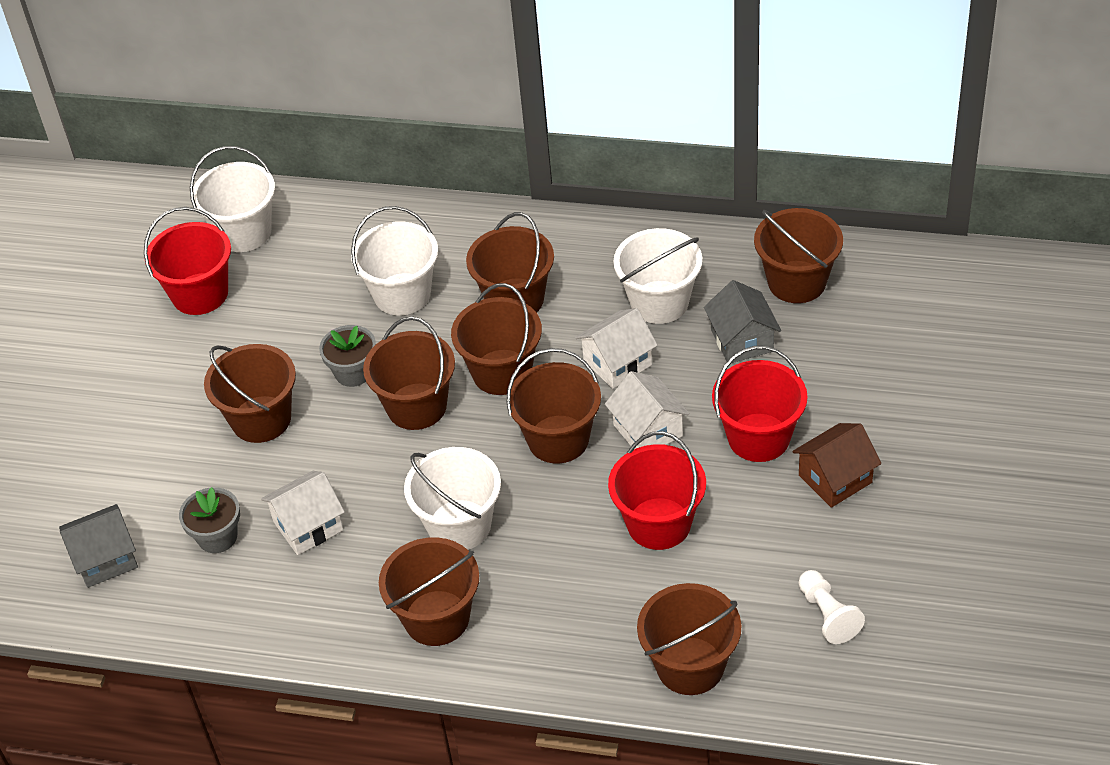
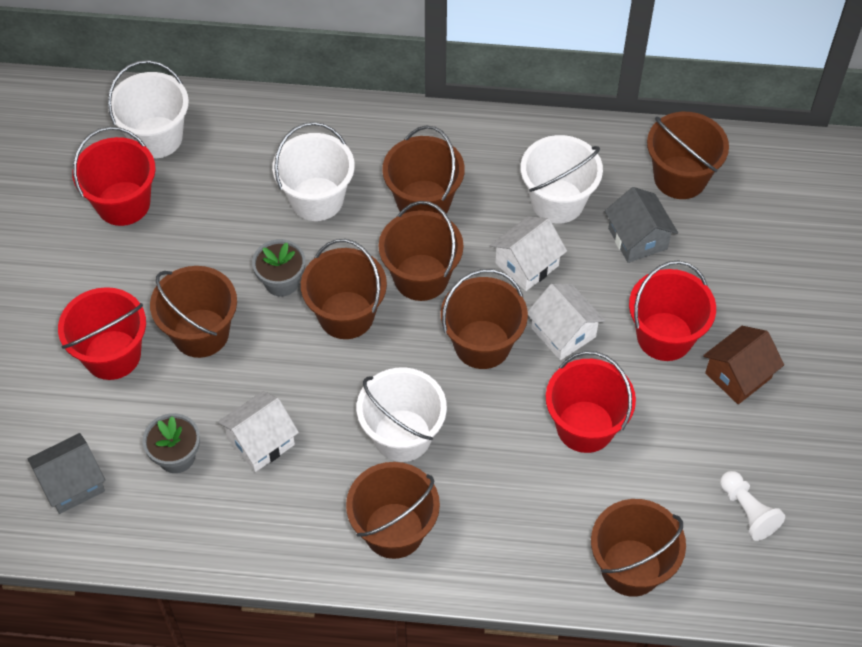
camera: 10 degrees left, 10 degrees up
(166, 437) = (112, 355): none -> red bucket

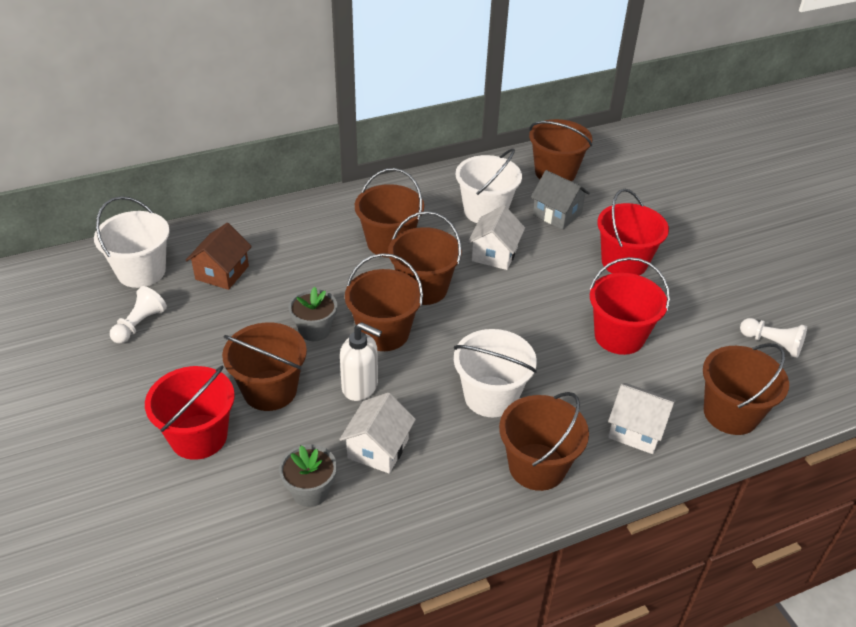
camera: 30 degrees left, 15 degrees down
(72, 483) = (224, 556): grey house -> none
(123, 203) = (139, 324): red bucket -> white pawn
(285, 367) = (360, 387): none -> white soap dispenser
(317, 199) = (305, 268): white bucket -> none
(482, 344) = (503, 313): brown bucket -> none
(563, 332) = (554, 285): white house -> white house (636, 430)
(738, 375) = (691, 267): brown house -> brown house (222, 272)

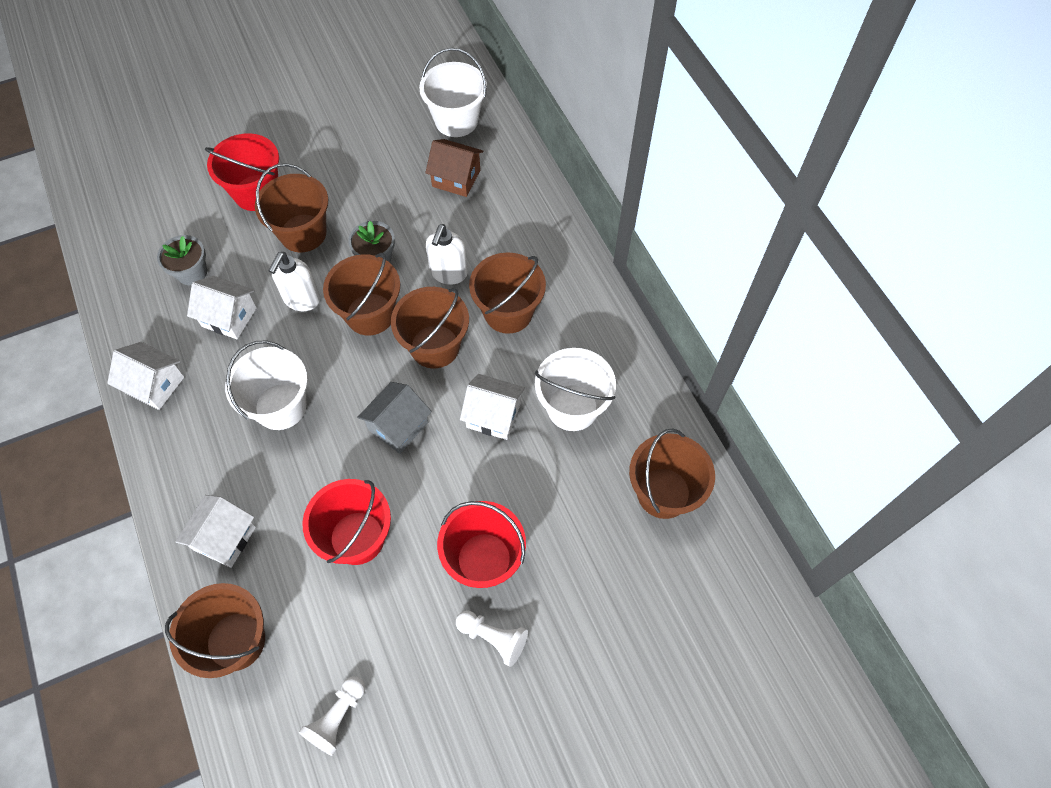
camera: 90 degrees right, 20 degrees up
(139, 324) = (387, 132): white pawn -> white pawn (493, 638)
(340, 279) = (448, 273): none -> white soap dispenser
(466, 510) = (155, 385): none -> white house
(537, 466) = (192, 443): brown bucket -> none
(557, 214) = (574, 488): grey house -> grey house (398, 426)

